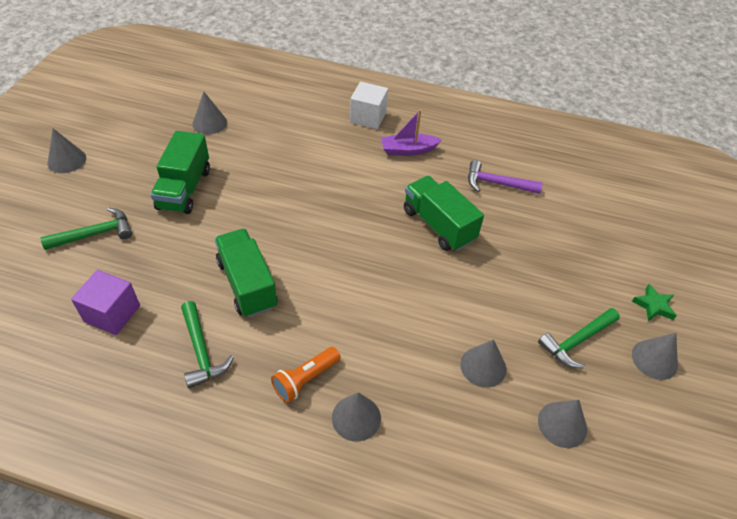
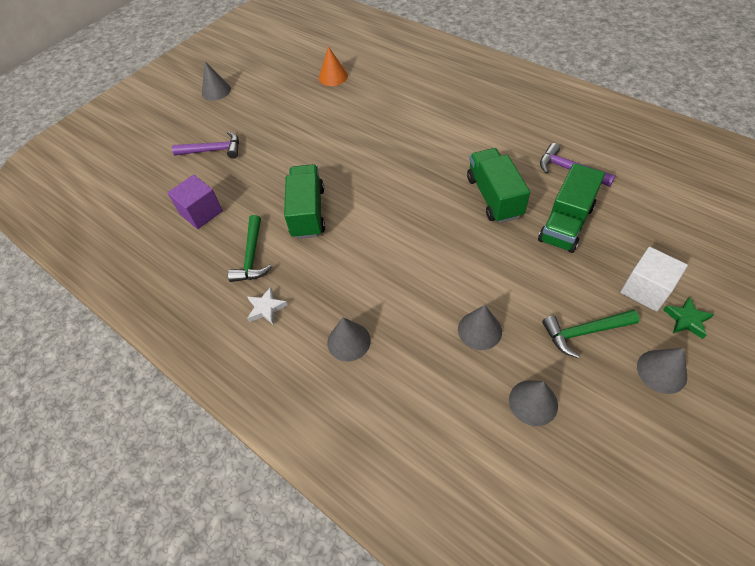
camera: 30 degrees right, 5 degrees up
(95, 234) = (213, 150): green hammer -> purple hammer
(184, 189) = (291, 127): green truck -> green truck (566, 224)
(209, 123) = (333, 77): grey cone -> orange cone
(245, 407) = (266, 308): none -> white star
(305, 379) = (321, 299): orange flashlight -> none
(368, 117) = (471, 90): white cube -> white cube (646, 289)
(408, 150) = (495, 125): purple boat -> none

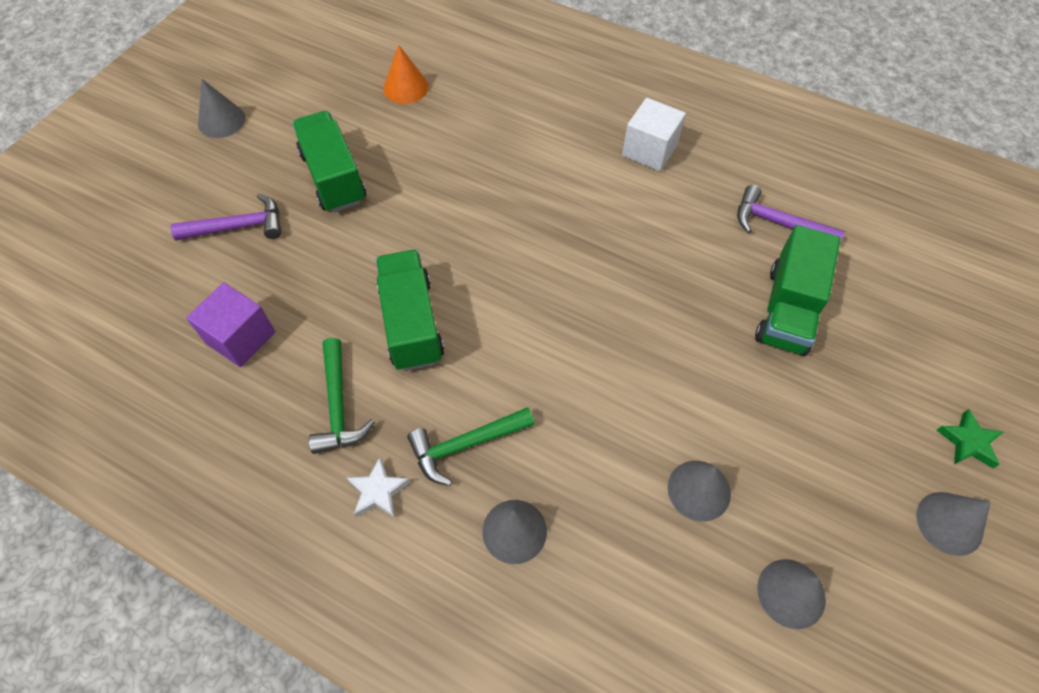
camera: 15 degrees left, 5 degrees up
(494, 197) = (681, 275): green truck -> green truck (333, 177)
(584, 332) = (841, 476): green hammer -> green hammer (466, 445)
(646, 289) = (909, 401): white cube -> white cube (649, 150)

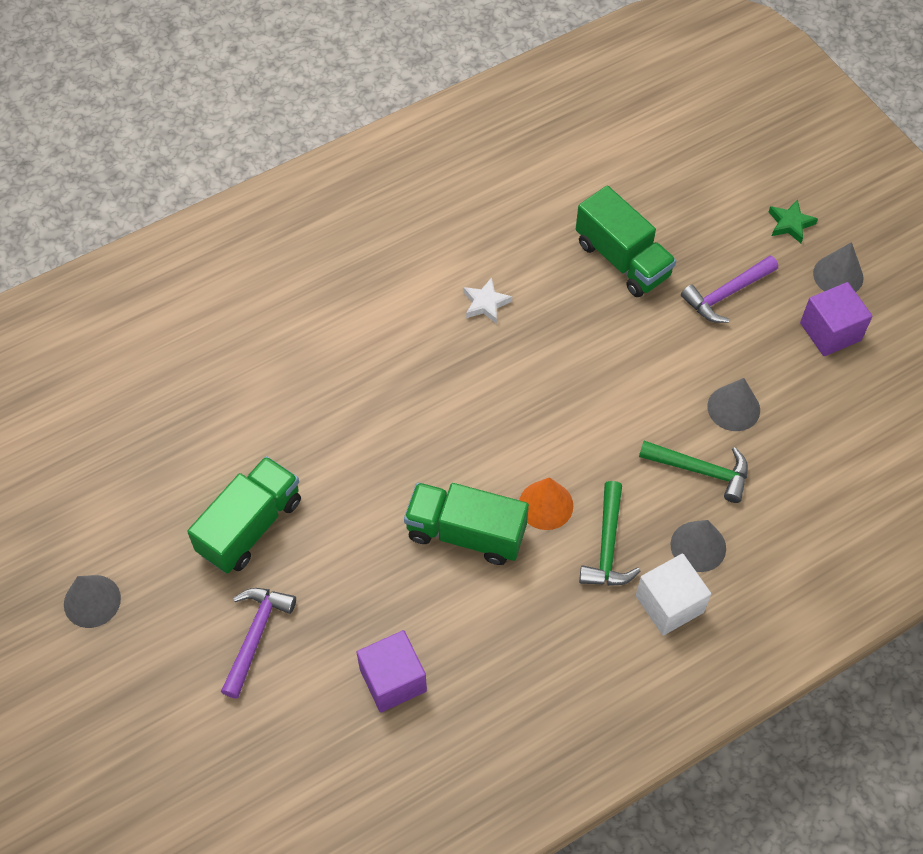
camera: 60 degrees left, 0 degrees up
(333, 177) = (250, 526): green truck -> green truck turned 120 degrees clockwise
(338, 405) = (514, 626): green hammer -> green hammer (700, 470)
(378, 491) = (612, 628): white star -> white star (486, 303)
(406, 87) = (173, 411): orange cone -> orange cone (546, 505)
(649, 150) = (400, 256): white cube -> white cube (669, 604)
(778, 223) = (540, 214): purple hammer -> purple hammer (727, 294)
(791, 593) = (835, 397): grey cone -> none
(870, 548) = (830, 331): none -> purple cube

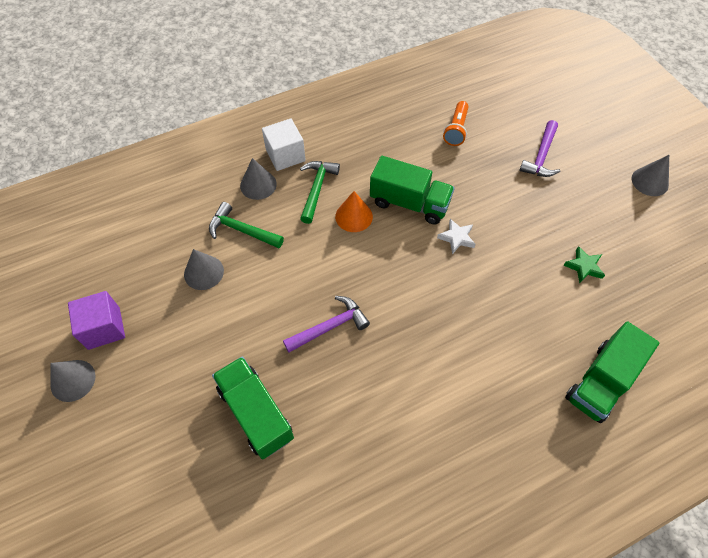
camera: 175 degrees left, 0 degrees up
(250, 526) = (556, 217): green truck -> green truck (601, 381)
(393, 680) = (456, 130): purple cube -> orange flashlight
(486, 303) = (383, 378): white star -> white star (456, 238)
(727, 294) = (175, 370): purple hammer -> purple hammer (329, 327)
(790, 224) = (90, 440): green star -> green star (584, 267)

